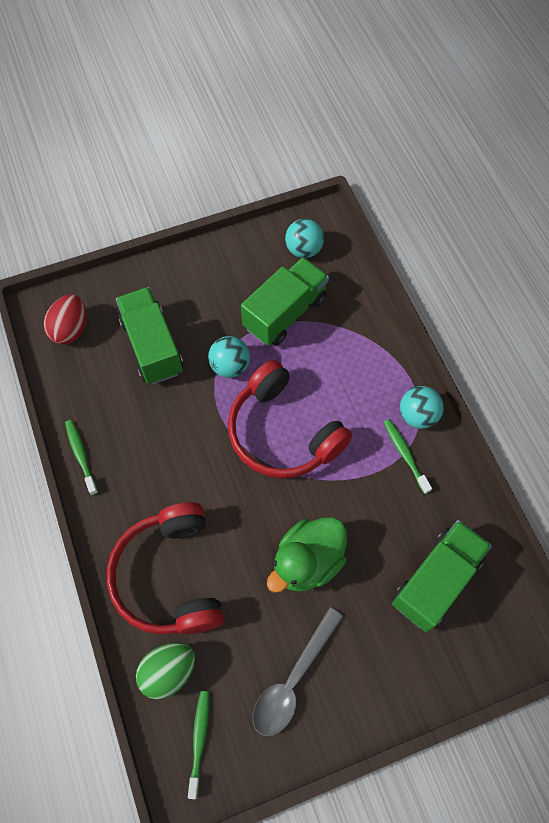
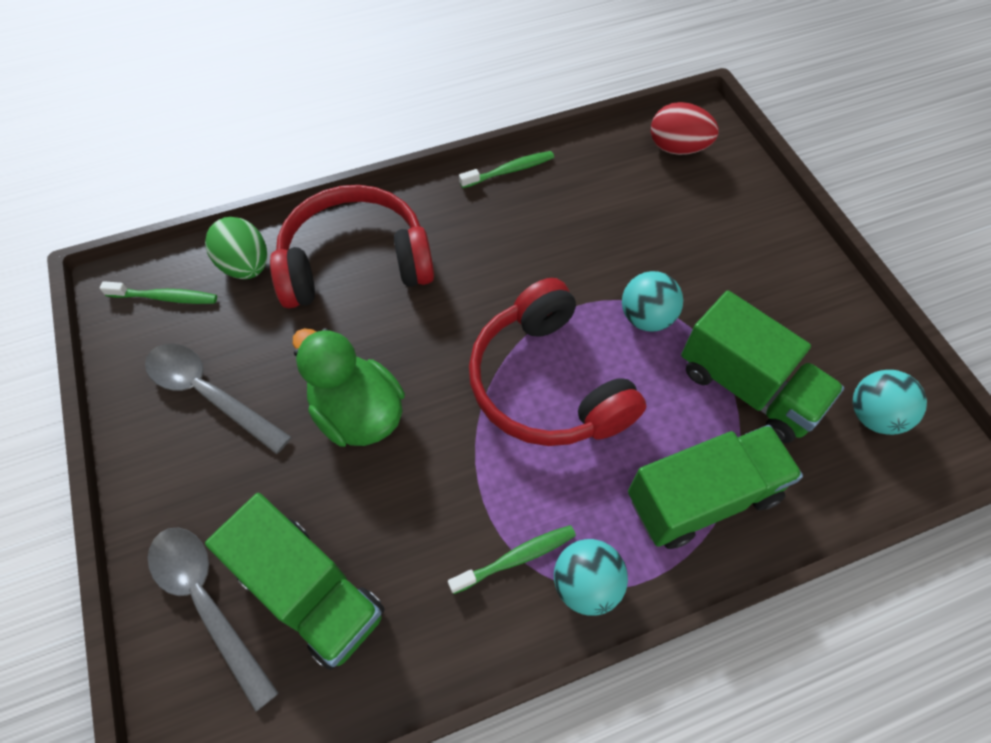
camera: 90 degrees right, 5 degrees down
(152, 346) = (665, 229): green truck -> green truck (702, 497)
(282, 432) = (547, 383): red headphones -> red headphones turned 75 degrees counterclockwise
(449, 649) = (207, 603): none -> grey spoon

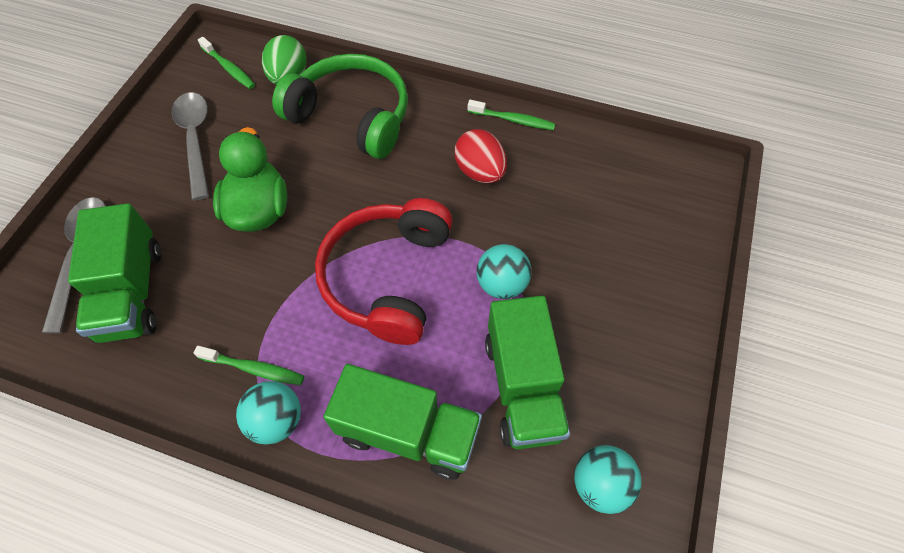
camera: 40 degrees right, 0 degrees up
(355, 262) = (352, 116): red headphones -> green headphones
(677, 148) = (659, 181): red egg -> red egg (480, 172)

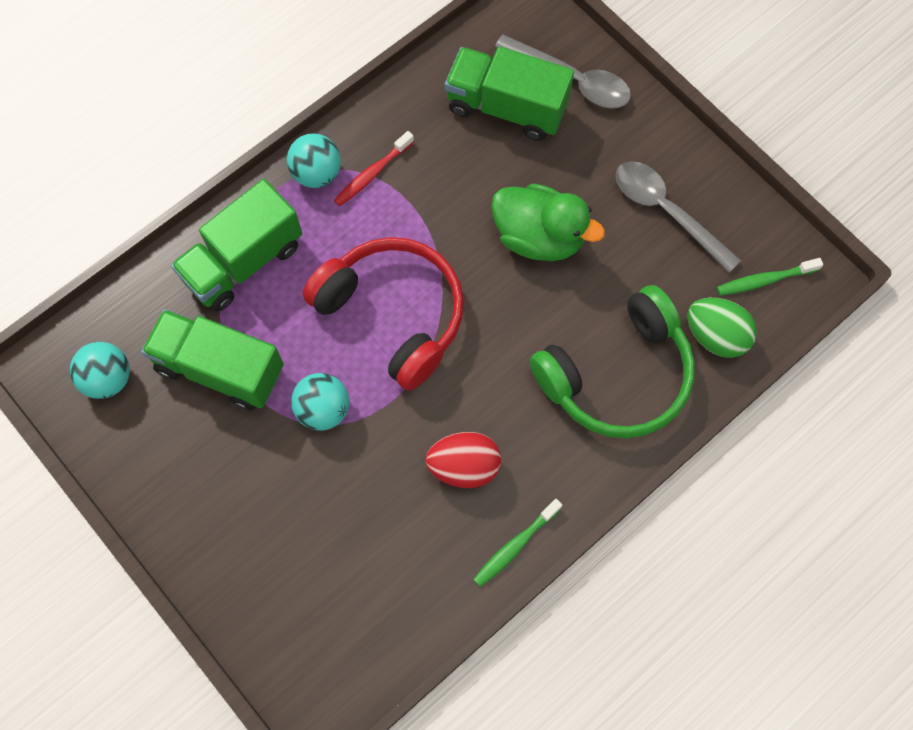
camera: 120 degrees right, 10 degrees up
(195, 140) = (666, 212): grey spoon -> grey spoon turned 150 degrees counterclockwise
(254, 369) = (372, 174): green toothbrush -> red toothbrush

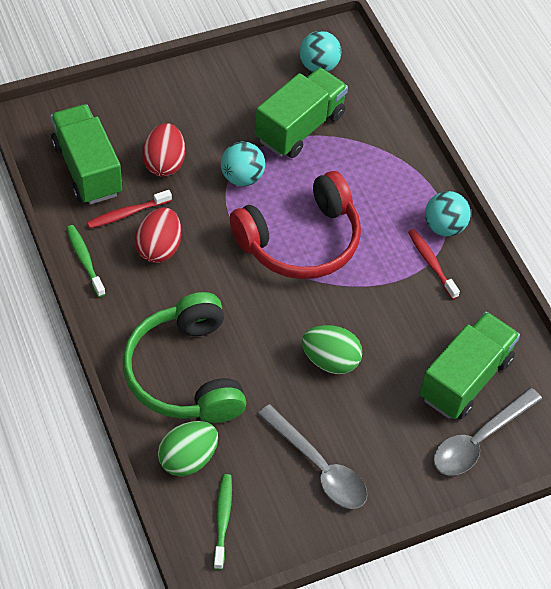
camera: 105 degrees right, 15 degrees down
(243, 262) = (382, 162): green truck -> green truck (87, 169)
(334, 509) = (164, 163): none -> red egg
(428, 524) = (127, 213): none -> red toothbrush
(539, 237) = (330, 361): green duck -> green egg
(666, 212) = (318, 466): grey spoon -> grey spoon turned 75 degrees clockwise

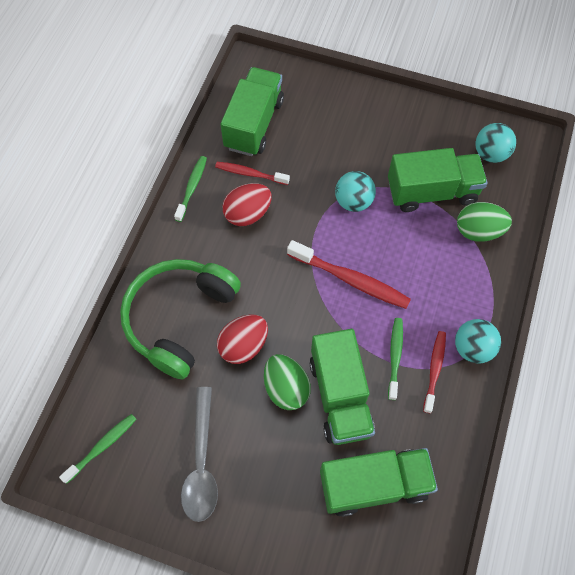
camera: 45 degrees right, 10 degrees up
(164, 163) = (309, 154): red egg -> red egg (243, 345)
(188, 459) = (122, 382): green egg -> green egg (478, 231)
(301, 241) = (351, 279): red headphones -> red toothbrush
(378, 335) = (340, 396): none -> green truck
(392, 275) = (395, 356): none -> green toothbrush
(479, 440) = (338, 543): grey spoon -> none

